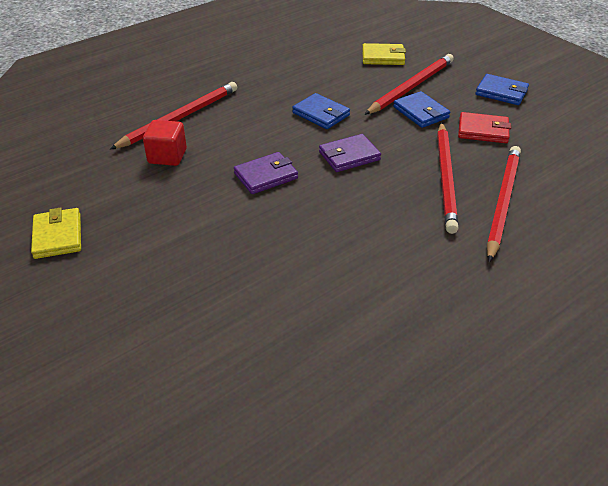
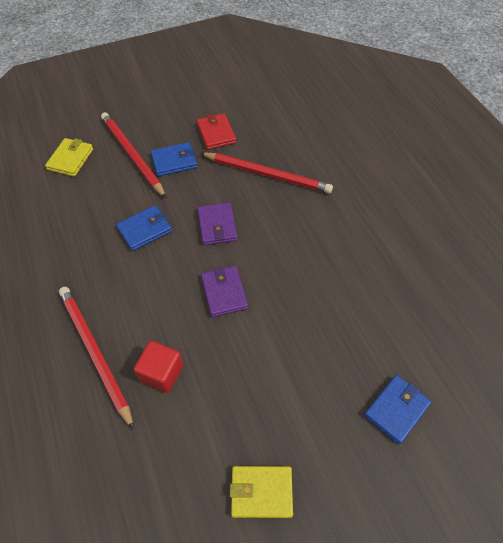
camera: 75 degrees left, 15 degrees up
(483, 131) = (216, 133): red wallet -> red wallet turned 45 degrees counterclockwise
(501, 92) = (169, 105): blue wallet -> blue wallet (396, 409)
(502, 202) = (304, 153): red pencil -> none

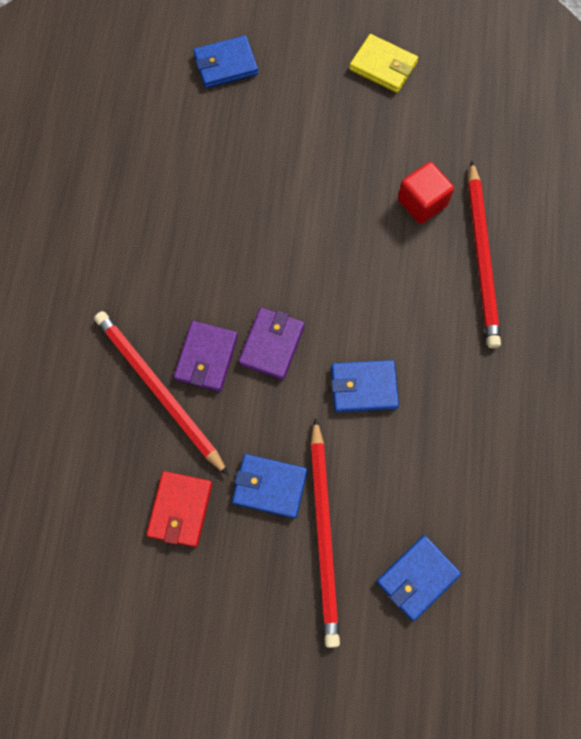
camera: 150 degrees left, 15 degrees up
(70, 159) = (417, 578): yellow wallet -> blue wallet
(224, 293) = (314, 253): purple wallet -> purple wallet (206, 357)

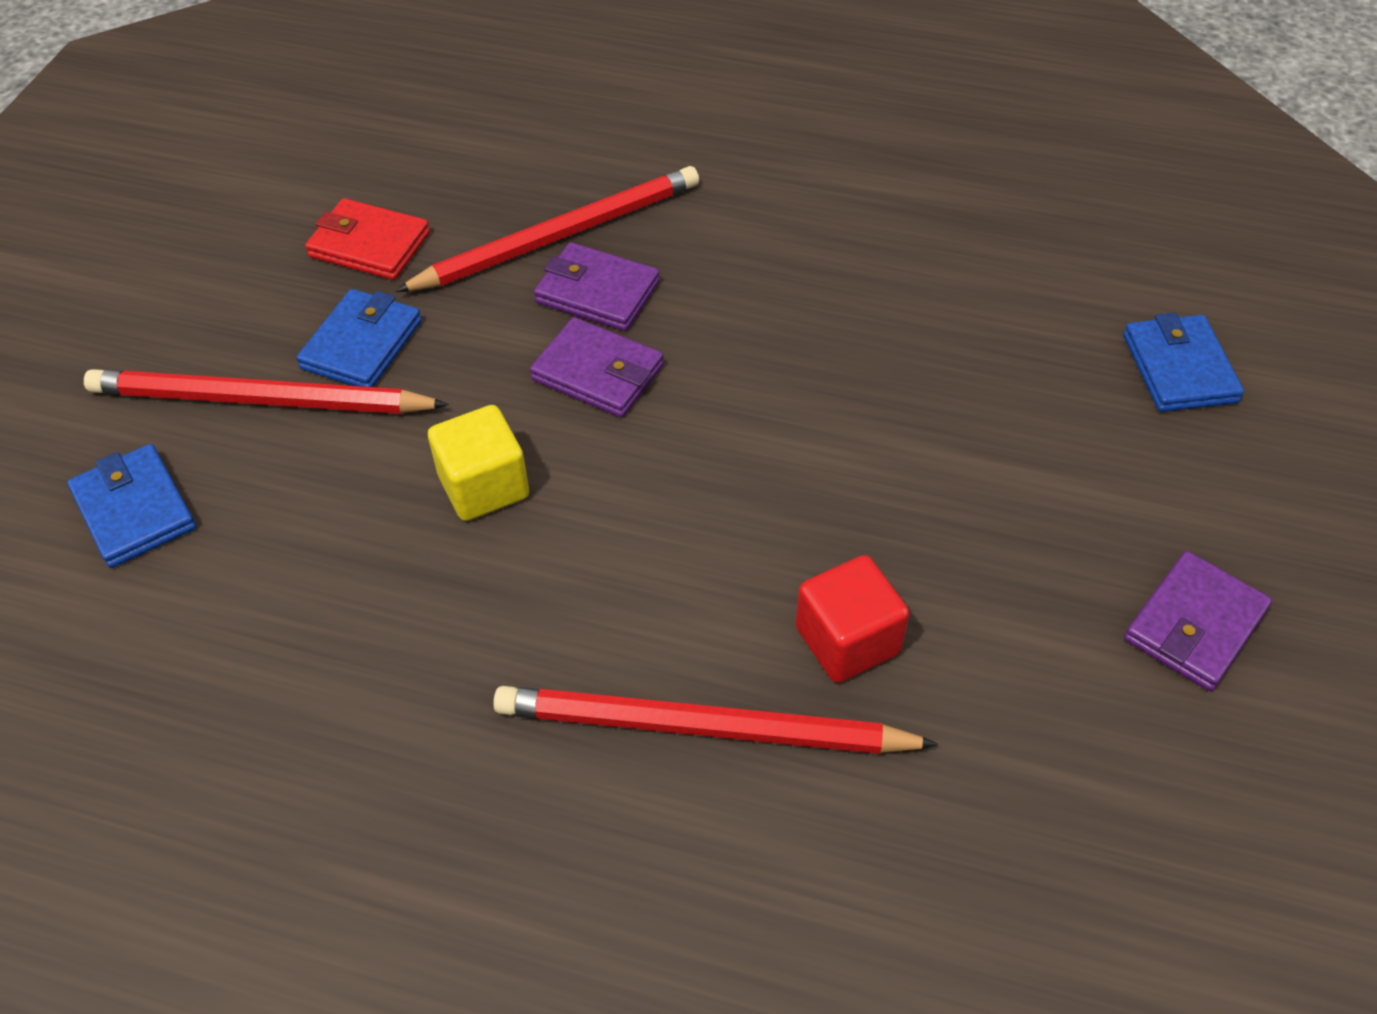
camera: 100 degrees right, 20 degrees down
(364, 387) = (484, 486): blue wallet -> yellow cube
(383, 66) = (1194, 625): yellow wallet -> purple wallet

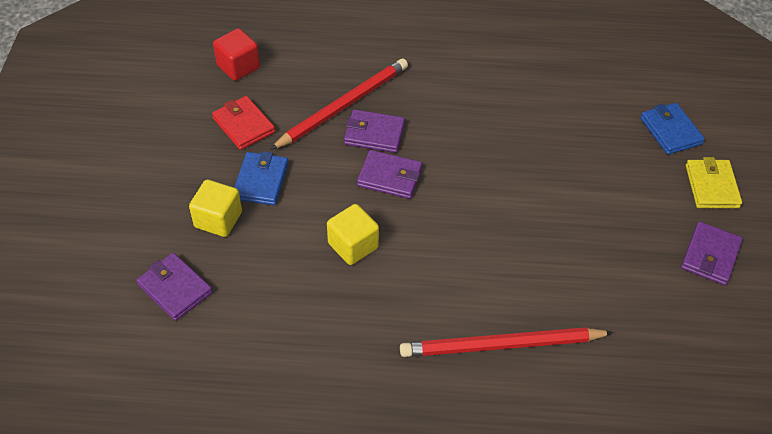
camera: 15 degrees left, 0 degrees up
(134, 510) = (175, 289): blue wallet -> purple wallet
(260, 400) = (218, 219): red pencil -> yellow cube
(369, 245) = (243, 125): red wallet -> red wallet turned 45 degrees clockwise
(847, 640) = (555, 291): red cube -> red cube (238, 67)
(1236, 487) = (711, 186): none -> yellow wallet

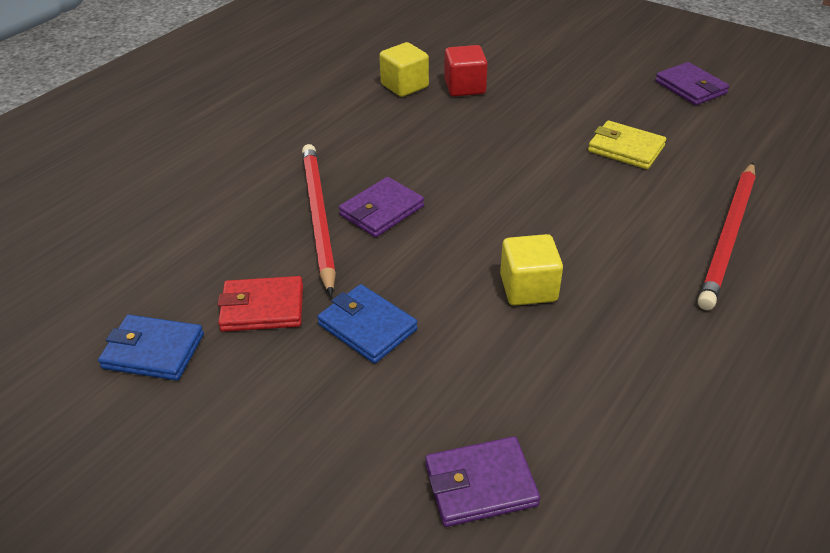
camera: 55 degrees left, 10 degrees down
(218, 219) = (396, 392): yellow cube -> yellow cube (404, 86)
(238, 67) = (161, 276): red cube -> red cube (465, 87)
(389, 177) = (452, 223): purple wallet -> none
(670, 131) = (540, 52): blue wallet -> blue wallet (153, 351)
(711, 186) = (617, 58): yellow wallet -> yellow wallet (625, 149)

